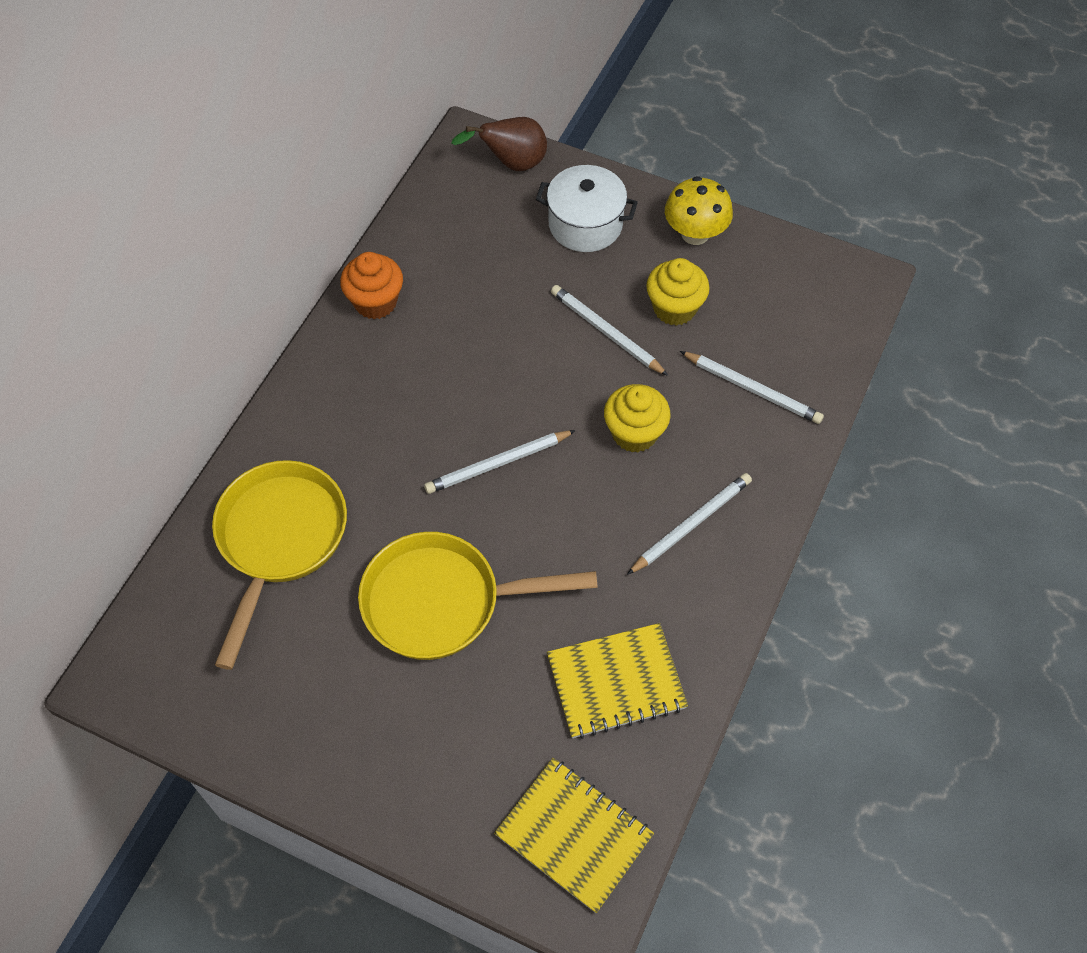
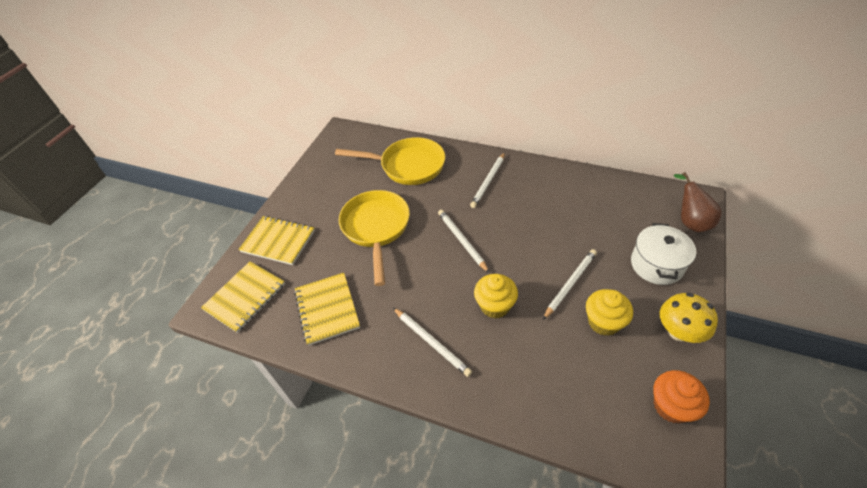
camera: 90 degrees right, 10 degrees down
(375, 302) = (557, 176): orange cupcake -> orange cupcake (671, 406)
(442, 788) = (278, 241): none -> yellow notebook
(752, 389) = (547, 377): white pencil -> white pencil (488, 181)

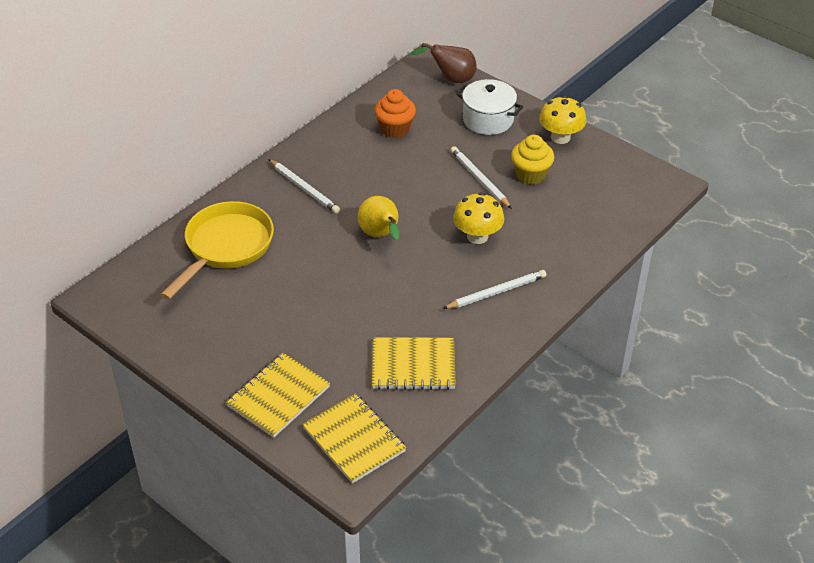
camera: 75 degrees left, 5 degrees down
(376, 228) = (316, 300): yellow pan -> none
(462, 241) = (381, 235): white pencil -> yellow pear
(495, 306) = (477, 236): yellow cupcake -> yellow mushroom
(671, 406) = (621, 170): orange cupcake -> orange cupcake (395, 129)

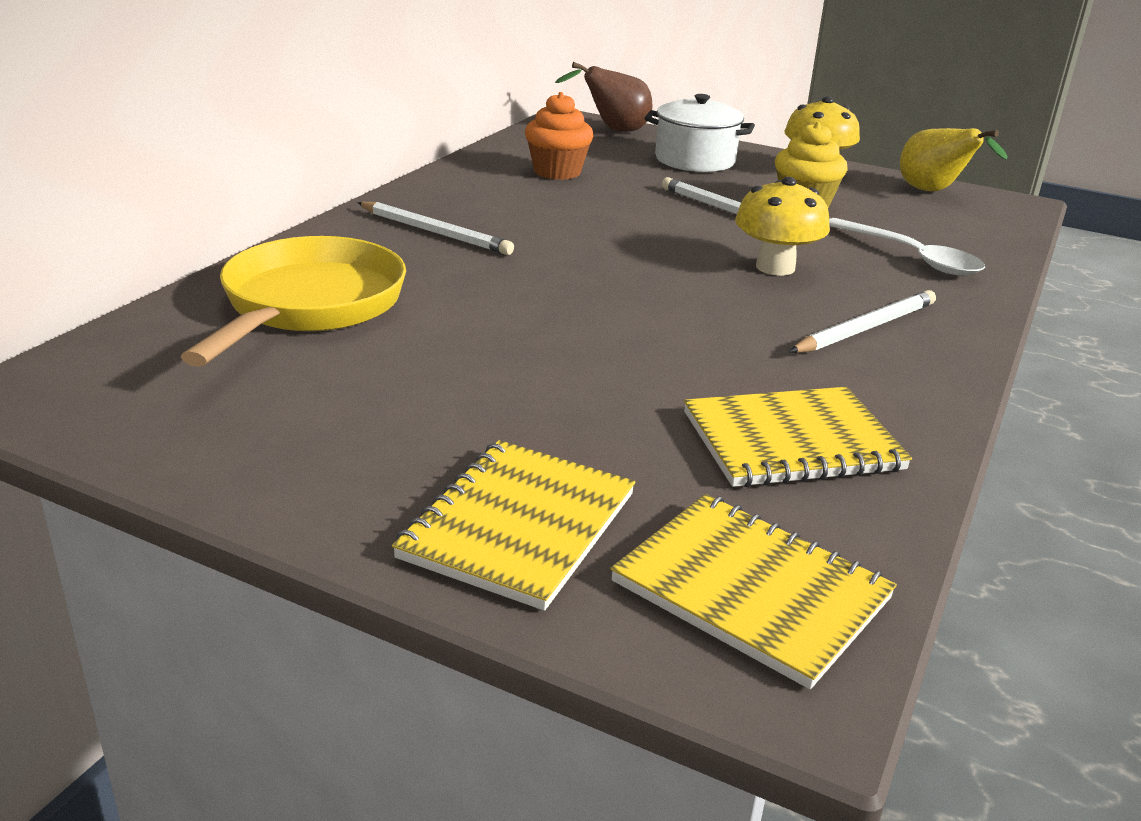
camera: 15 degrees left, 15 degrees down
(381, 235) = (605, 275): yellow pear -> yellow pear (933, 192)
(562, 233) = (911, 257): none -> white spoon

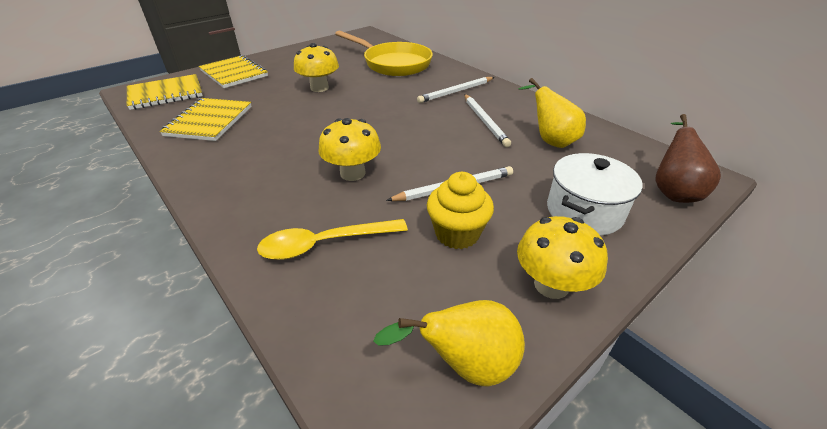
camera: 115 degrees right, 10 degrees up
(517, 361) = (319, 88): none -> yellow mushroom
(557, 172) = (550, 141): orange cupcake -> yellow pear
(865, 328) = (259, 174): white pencil -> white pencil (485, 121)
(911, 257) = (324, 244): white spoon -> yellow spoon

